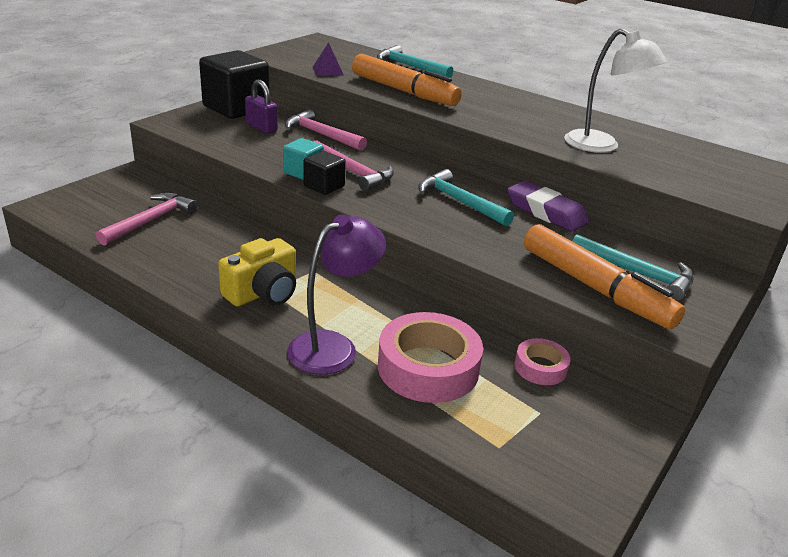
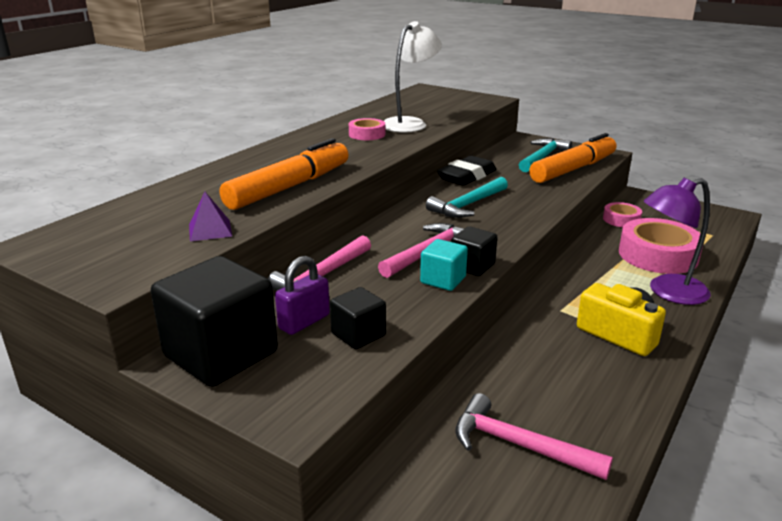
camera: 90 degrees left, 5 degrees down
(238, 140) = (358, 335): none -> black cube
(333, 346) = (668, 292): purple lamp -> purple lamp turned 60 degrees counterclockwise
(410, 66) = (188, 185): turquoise hammer -> none
(546, 212) = (467, 176): purple eraser -> black eraser
(552, 124) = (367, 134): none -> pink tape

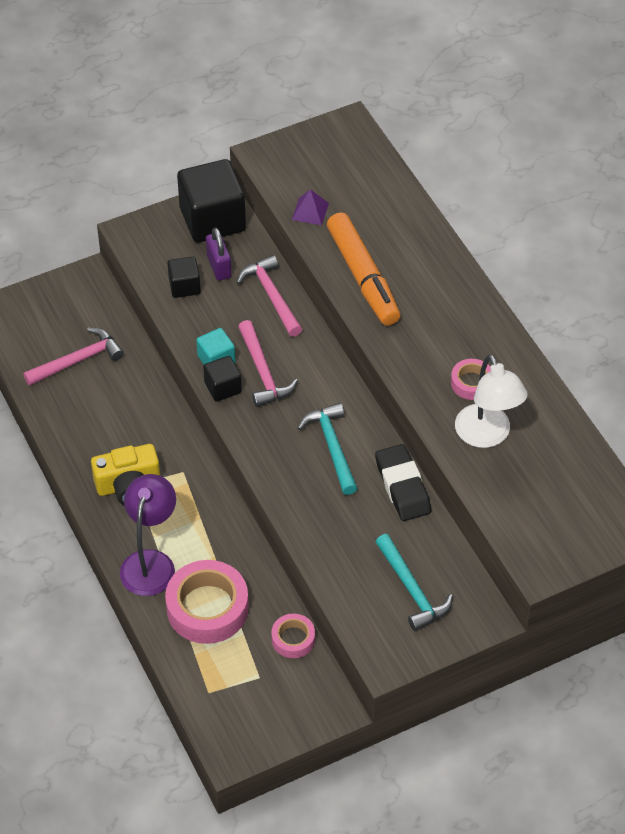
camera: 120 degrees right, 25 degrees up
(573, 169) = (359, 593): orange marker -> none

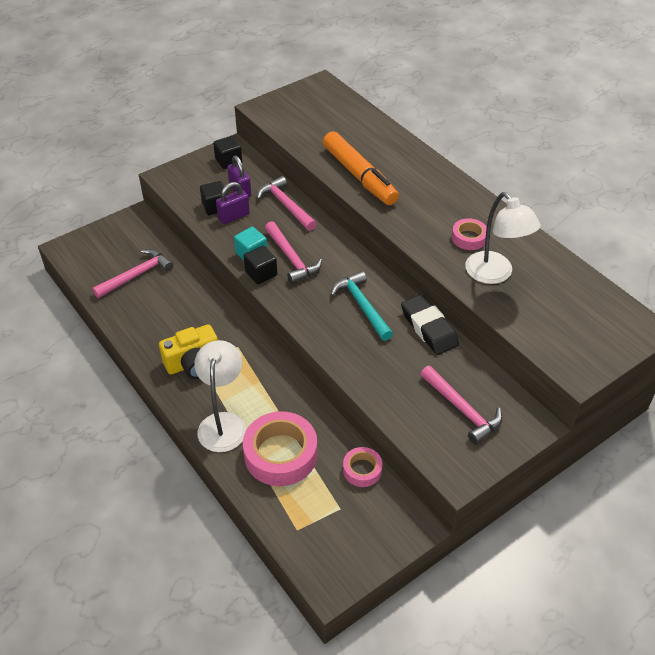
camera: 10 degrees left, 5 degrees down
(150, 562) = (223, 423): purple lamp -> white lamp
(204, 303) = (234, 216): none -> purple padlock
(212, 219) = (228, 161): black cube -> black cube, size x0.51
(310, 211) = (306, 138): purple pyramid -> none
(411, 590) = (462, 410): turquoise hammer -> pink hammer

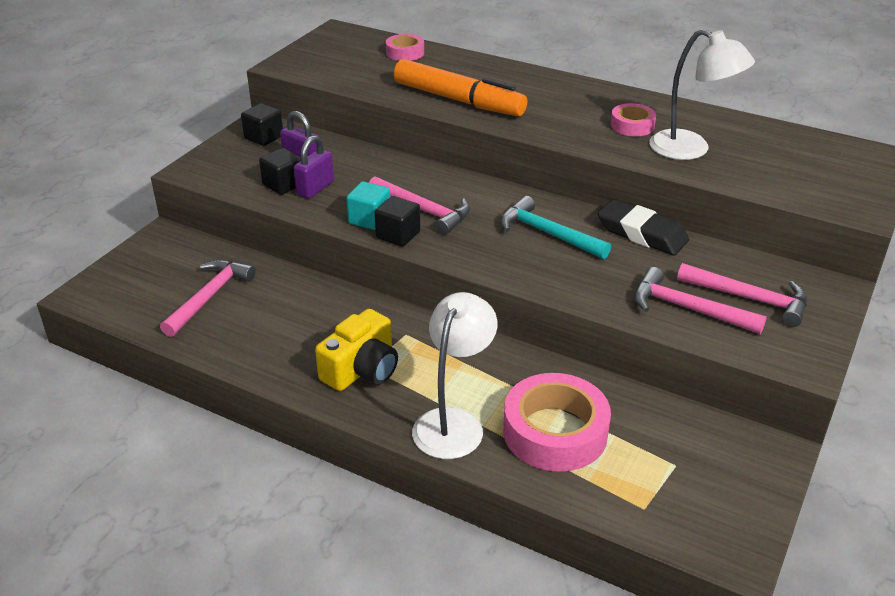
camera: 25 degrees left, 10 degrees down
(223, 423) = (453, 422): white lamp -> white lamp turned 45 degrees clockwise
(286, 205) = (373, 162): pink hammer -> pink hammer (688, 308)
(362, 470) = (666, 414): pink tape -> pink tape (405, 53)

